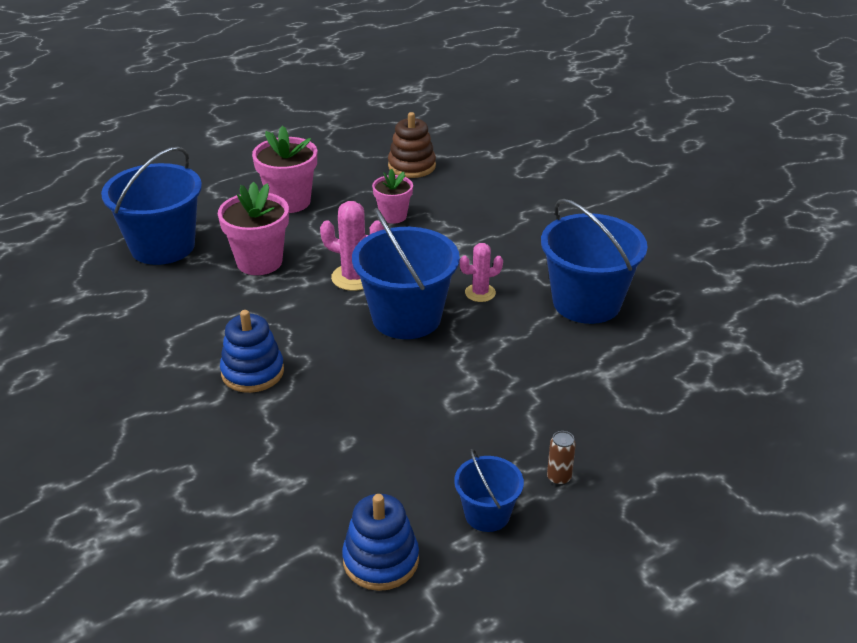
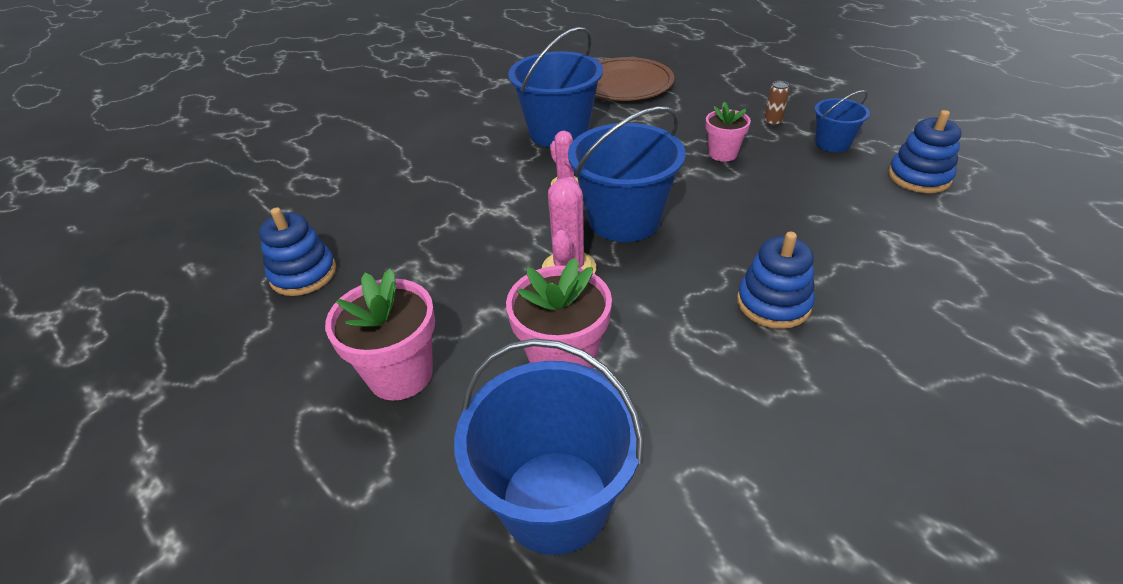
camera: 100 degrees left, 5 degrees up
(393, 216) = (430, 266): pink flower pot -> pink flower pot (723, 154)
(411, 166) = (303, 274): brown stacking toy -> blue stacking toy
(703, 373) = (625, 84): none -> brown plate

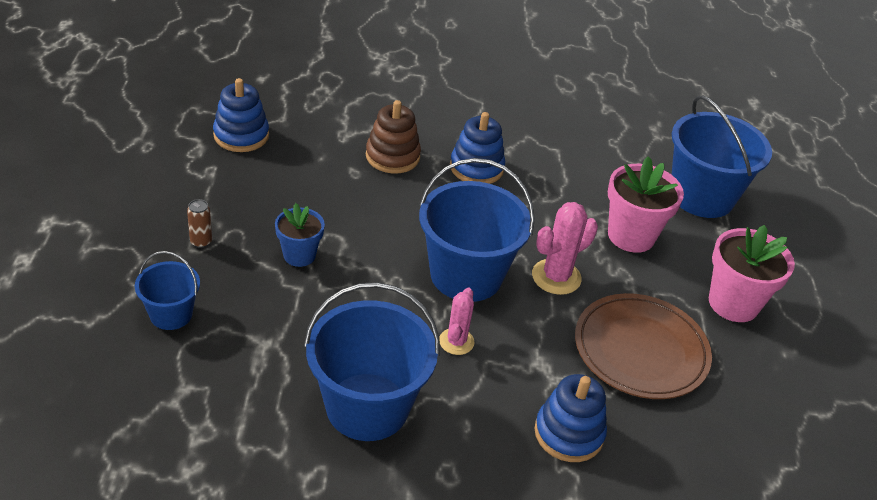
camera: 140 degrees left, 0 degrees up
(303, 274) = (757, 442): blue stacking toy -> blue stacking toy (568, 433)
(625, 84) = (187, 410): brown plate -> brown plate (640, 350)
(723, 154) = (299, 255): pink flower pot -> blue flower pot
(832, 143) = (217, 192): blue bucket -> blue bucket (171, 314)
(832, 252) = (392, 156): none -> brown stacking toy

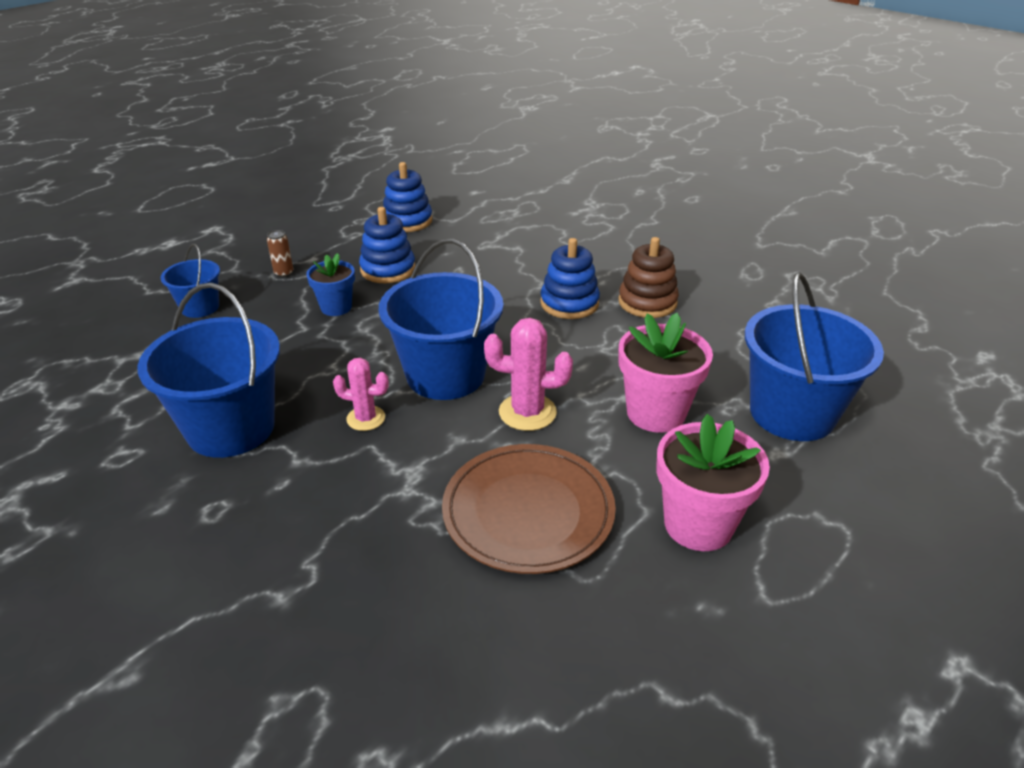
camera: 45 degrees right, 5 degrees down
(392, 156) = (505, 271): brown stacking toy -> brown stacking toy (647, 302)
(456, 341) = (366, 418): pink cactus -> pink cactus turned 45 degrees clockwise
(568, 433) = (356, 541): blue stacking toy -> blue stacking toy (388, 269)

